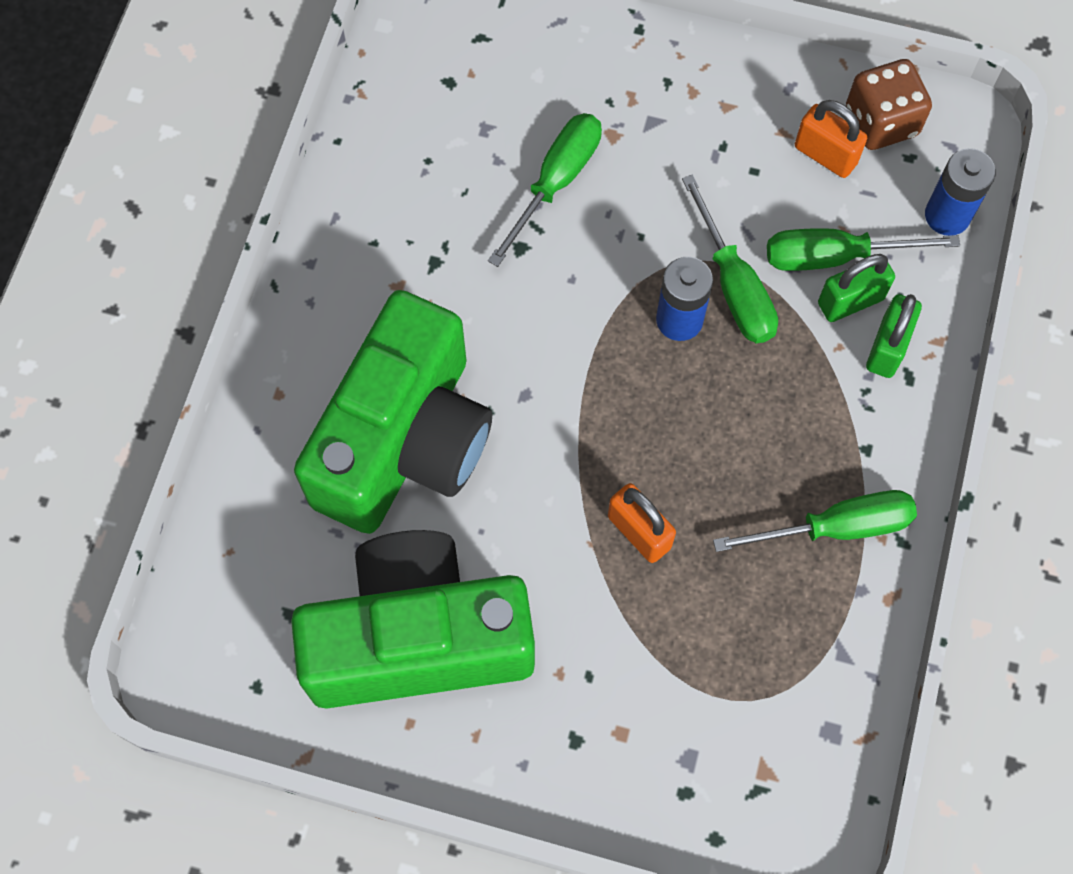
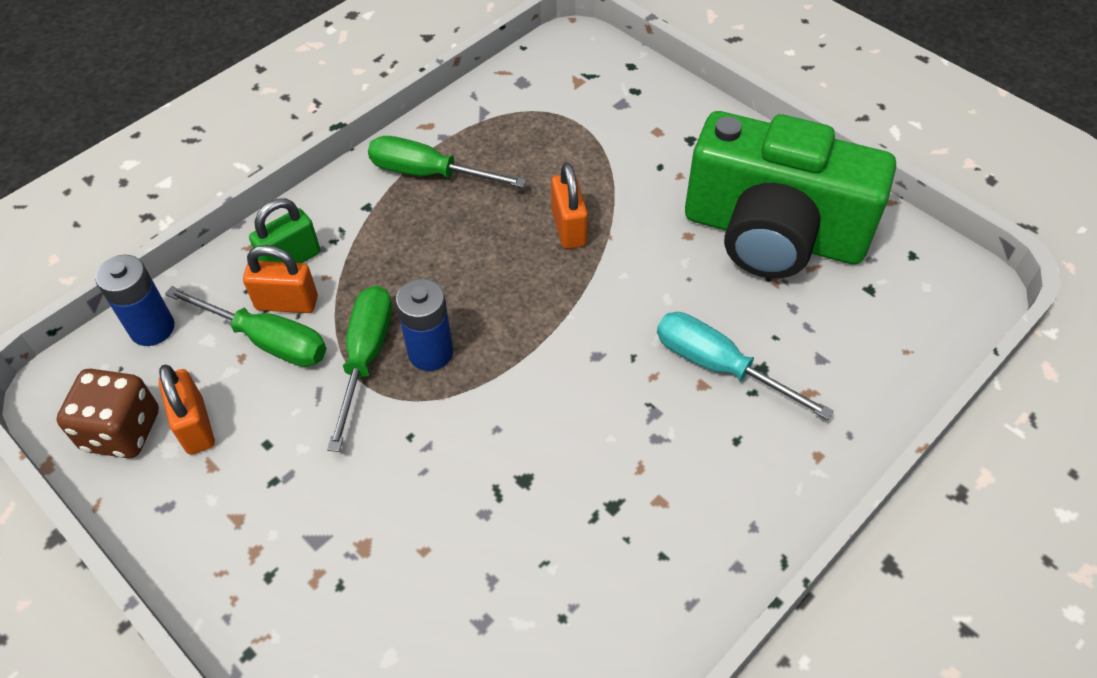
camera: 150 degrees left, 15 degrees down
(405, 441) = (719, 366): green camera -> turquoise screwdriver
(556, 182) = (450, 526): green screwdriver -> none
(850, 301) = (287, 303): green padlock -> orange padlock

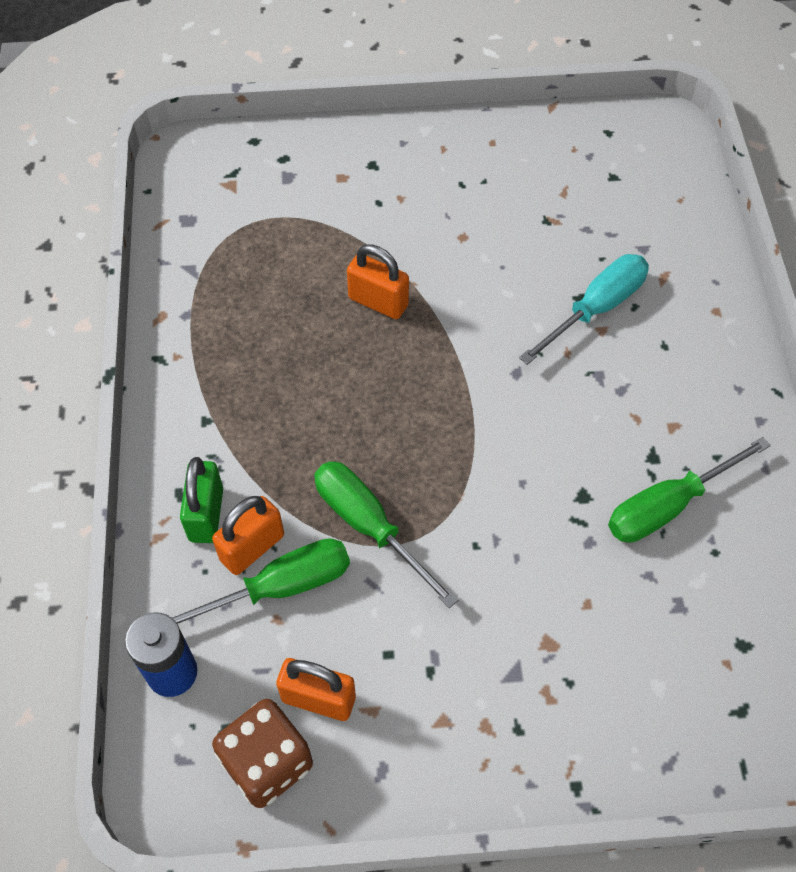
camera: 50 degrees left, 5 degrees up
(429, 173) = (217, 352): green screwdriver -> green screwdriver (668, 506)
(430, 352) = (408, 477): blue battery -> none
(719, 366) = (596, 308): turquoise screwdriver -> turquoise screwdriver turned 150 degrees clockwise
(773, 234) = (513, 189): green camera -> none

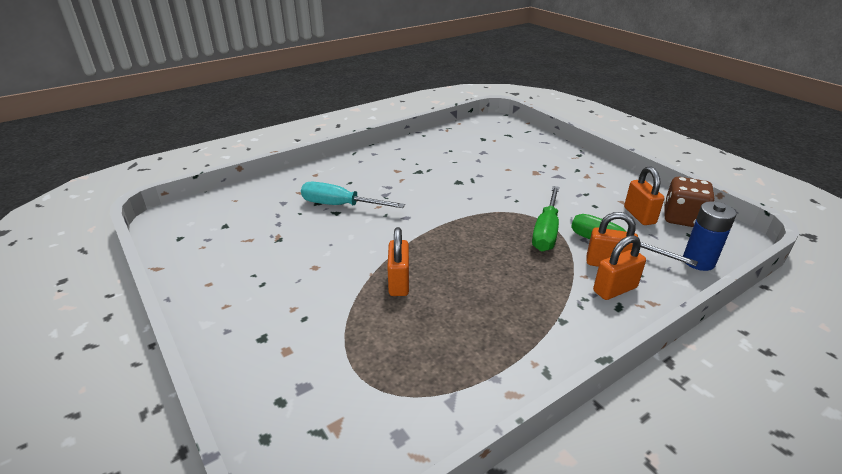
camera: 120 degrees left, 25 degrees down
(206, 514) = (615, 289): green padlock -> orange padlock
(668, 506) = (440, 163): green screwdriver -> none

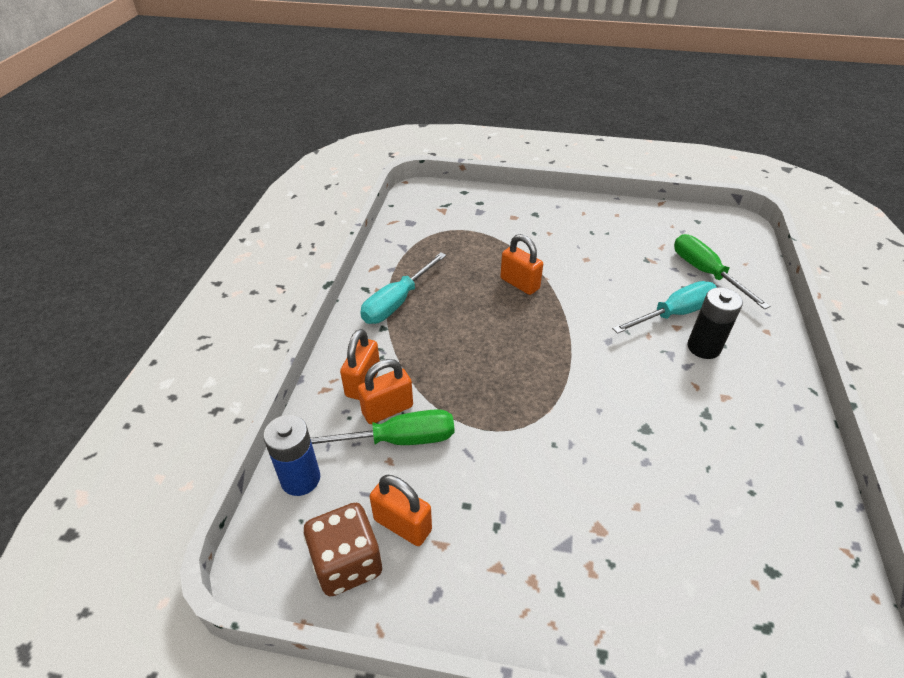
camera: 135 degrees right, 10 degrees up
(362, 187) = (703, 347): none -> black battery
(526, 335) = (397, 302): none -> turquoise screwdriver
(546, 231) = (476, 414): green screwdriver -> green screwdriver (705, 273)

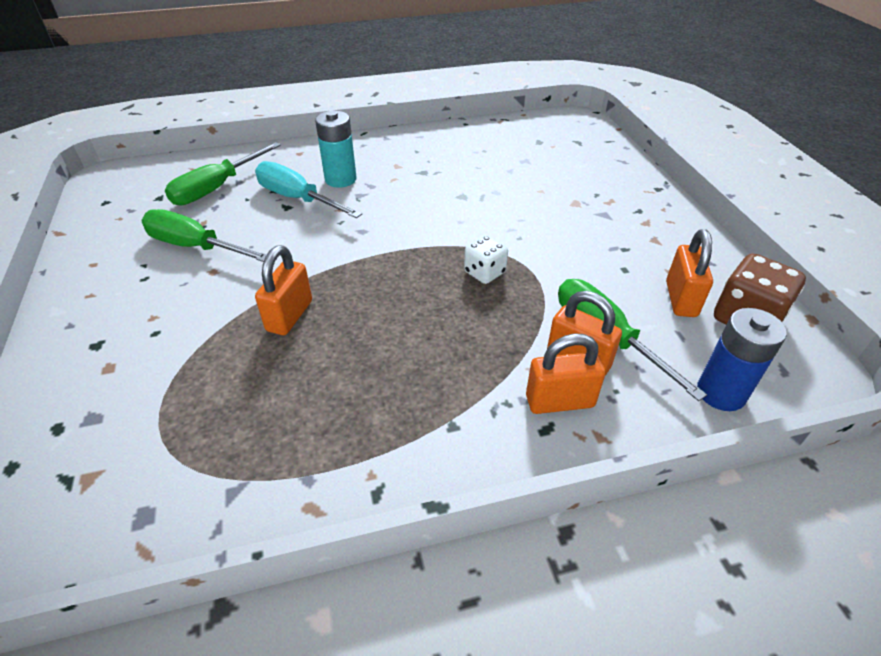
camera: 115 degrees left, 0 degrees up
(397, 302) = (390, 432): turquoise screwdriver -> none
(514, 397) = (484, 272): none -> white dice
(619, 254) = (195, 247): none -> green screwdriver
(703, 347) = (340, 179): black battery -> turquoise battery

